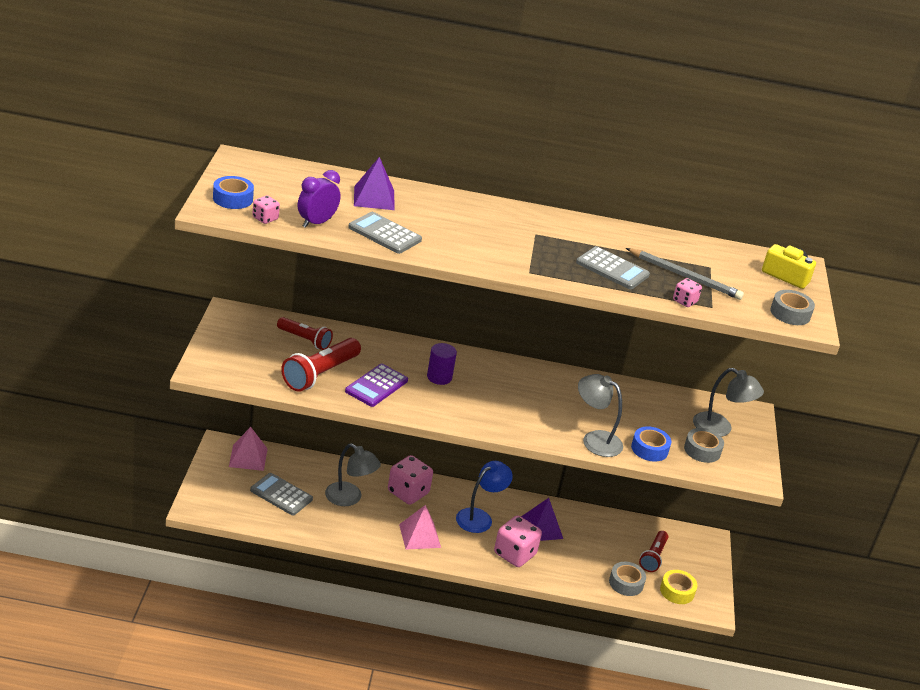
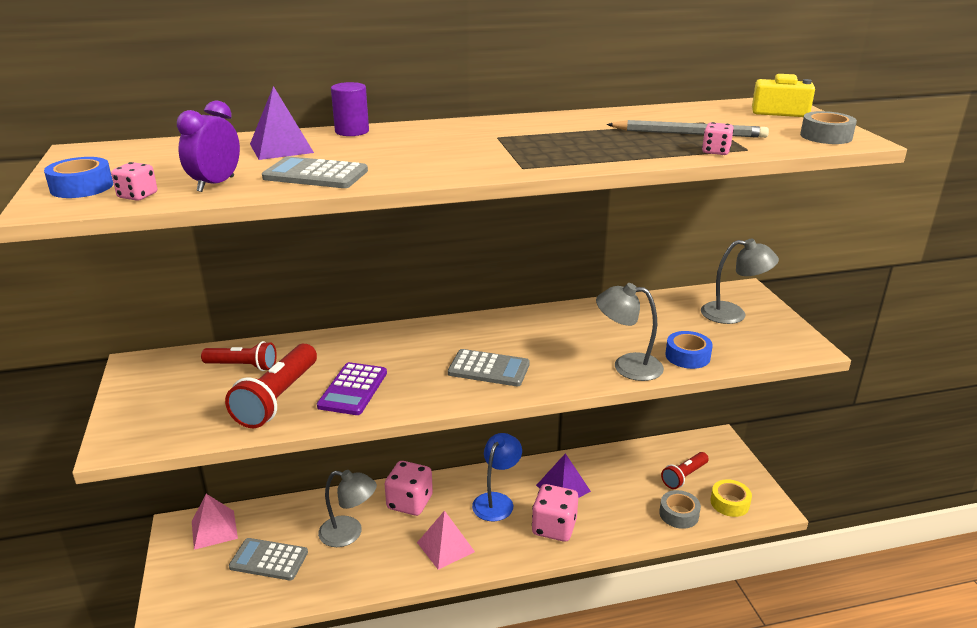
camera: 15 degrees left, 5 degrees down
(439, 377) = (420, 357): purple cylinder -> purple cylinder (352, 131)
(612, 269) = (610, 145): grey calculator -> grey calculator (489, 369)
(653, 557) = (684, 476): red flashlight -> red flashlight turned 45 degrees clockwise
(702, 450) = (736, 340): grey tape -> none

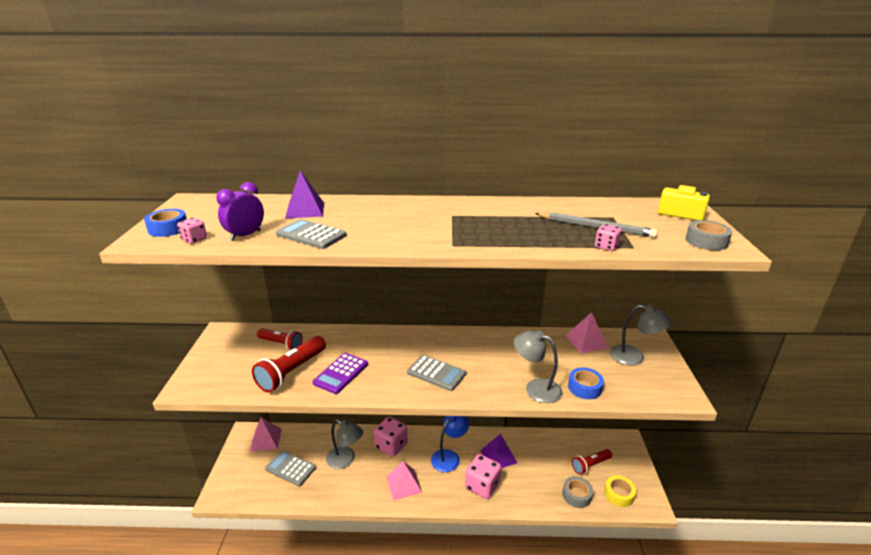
camera: 15 degrees right, 0 degrees up
(352, 131) = (358, 201): purple cylinder -> none
(667, 305) = (586, 341): none -> pink pyramid

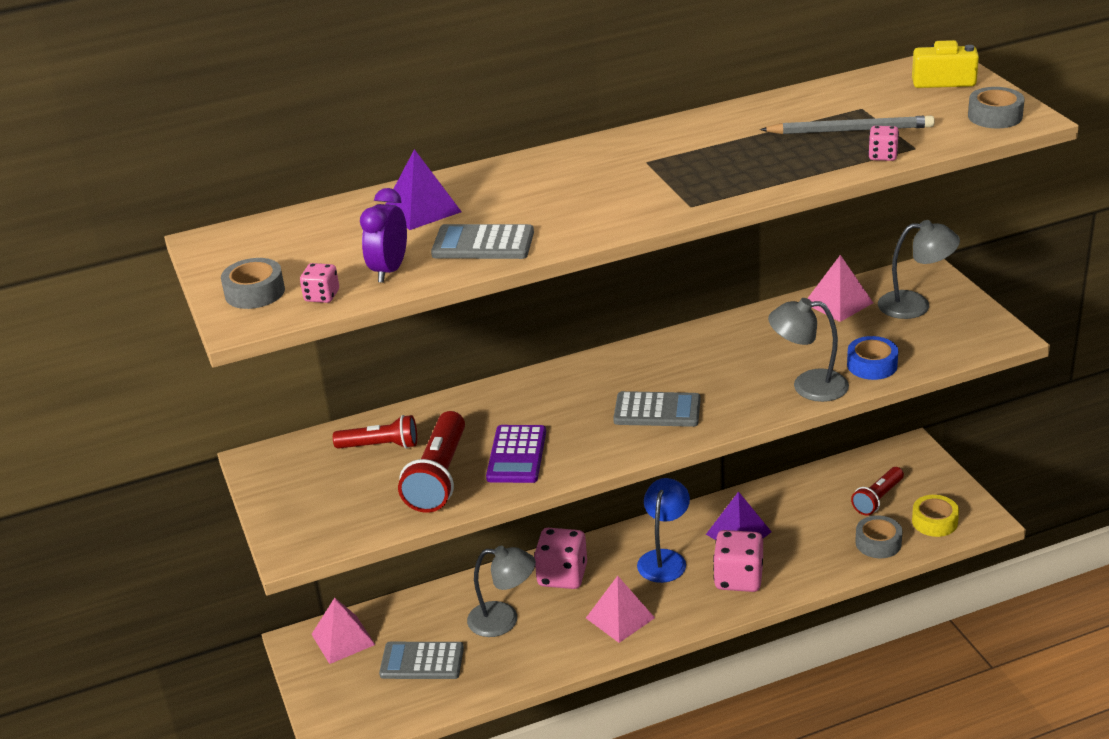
camera: 20 degrees left, 5 degrees up
(168, 228) = (255, 292): blue tape -> grey tape

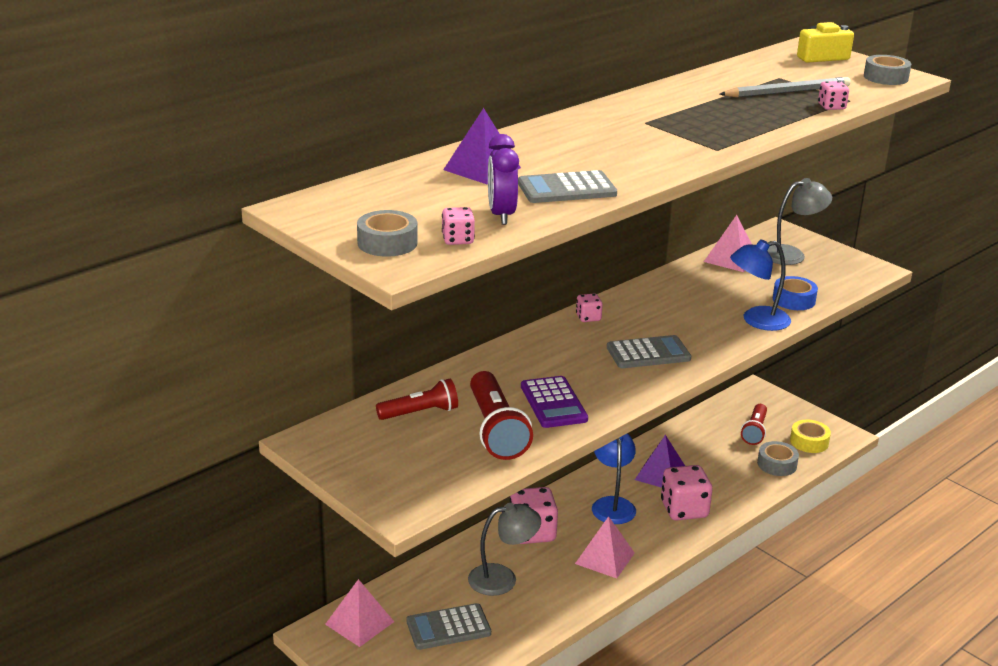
camera: 25 degrees left, 5 degrees down
(624, 358) = (588, 317): none -> pink dice
(808, 386) = (756, 320): grey lamp -> blue lamp

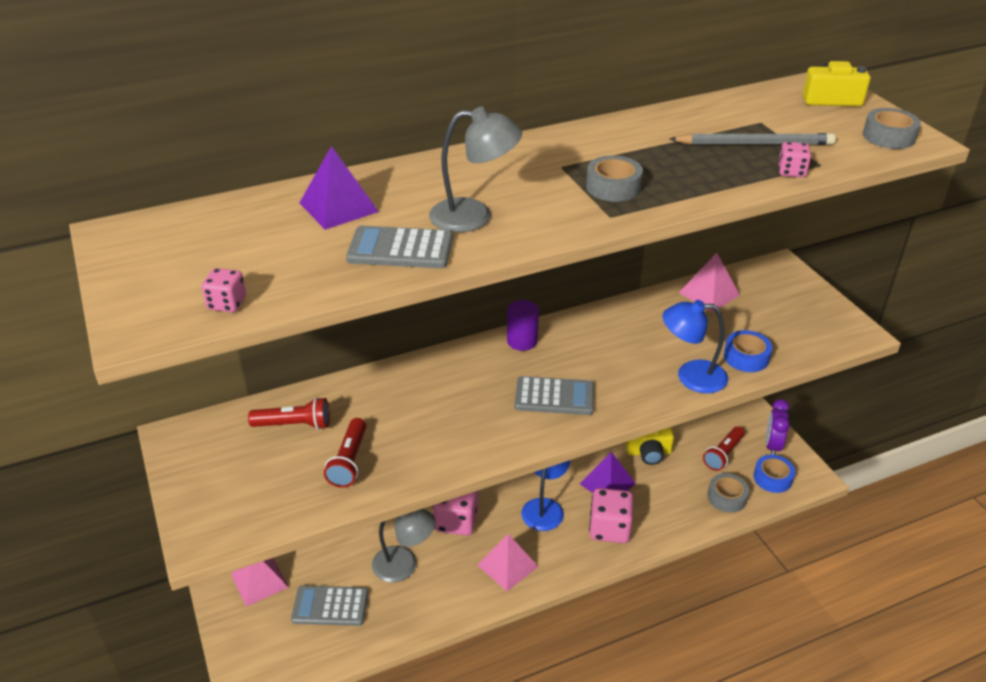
camera: 20 degrees right, 10 degrees up
(387, 243) = (155, 295): grey tape -> grey tape (613, 187)
(496, 430) = (349, 461): red flashlight -> red flashlight, size x0.64
(501, 215) = (301, 275): purple clock -> purple clock (772, 446)
(553, 403) = (424, 440): purple calculator -> none
(588, 317) = (522, 341): pink dice -> purple cylinder
(685, 442) = (648, 452): none -> yellow camera
(791, 254) = (777, 299): grey lamp -> grey lamp (474, 216)
(809, 442) = (772, 478): yellow tape -> blue tape

